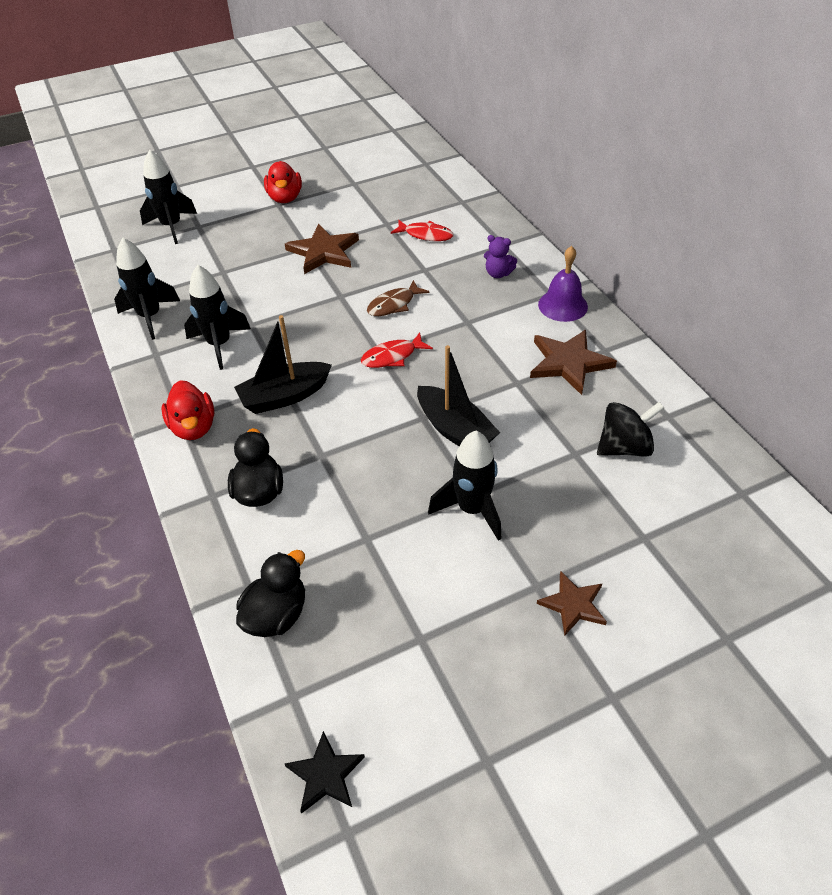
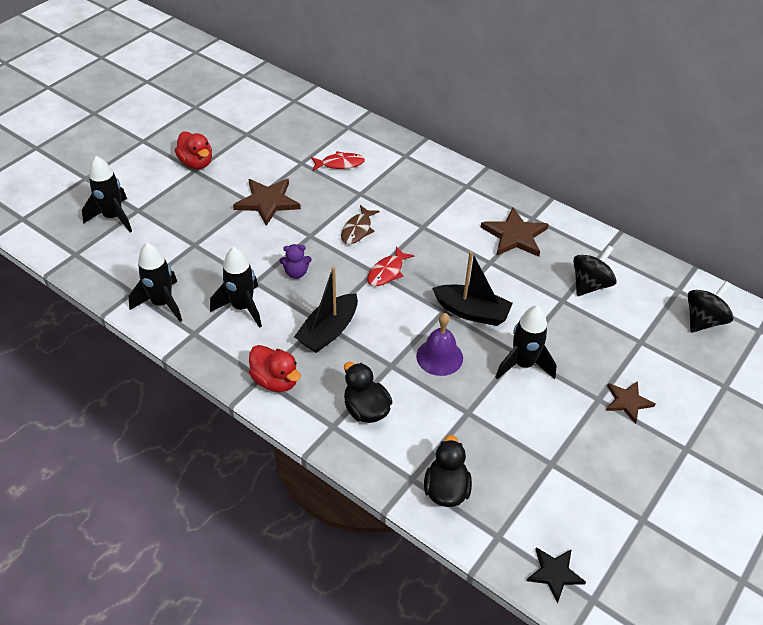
camera: 30 degrees left, 0 degrees up
(498, 273) = (418, 181): purple teddy bear -> purple teddy bear (296, 273)
(563, 305) = (481, 192): purple bell -> purple bell (439, 357)
(753, 543) = (703, 320): none -> black spinning top

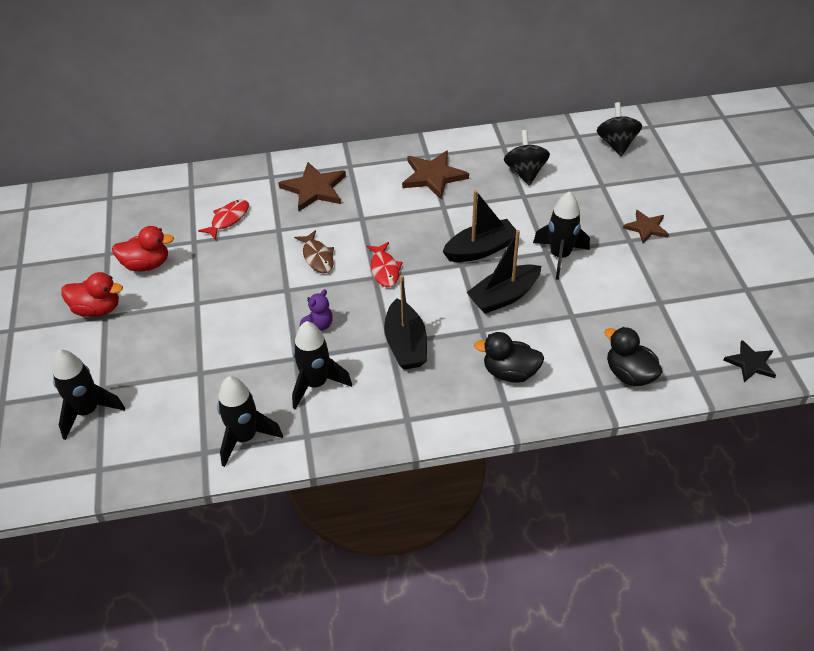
camera: 45 degrees left, 0 degrees up
(267, 202) = (212, 292): brown star -> brown star (314, 189)
(275, 380) = (421, 411): red duck -> red duck (146, 264)
(439, 357) = (504, 296): purple bell -> black boat

